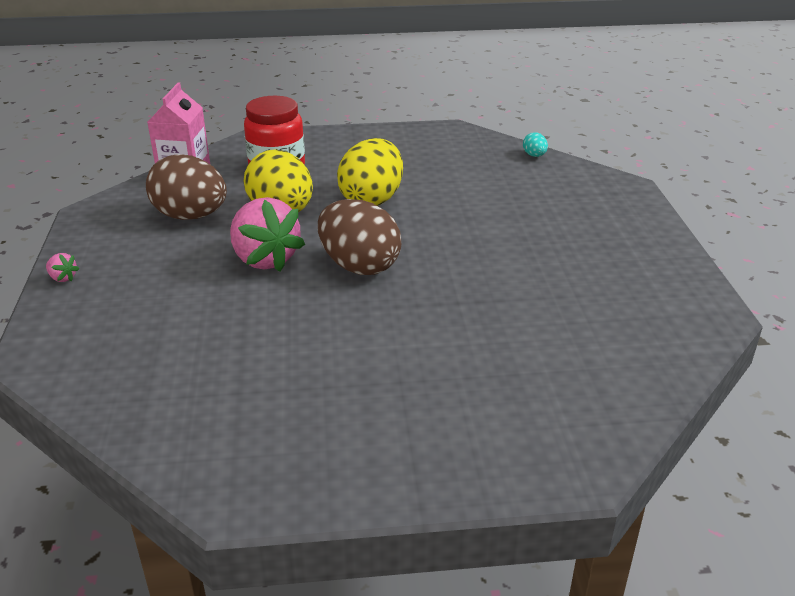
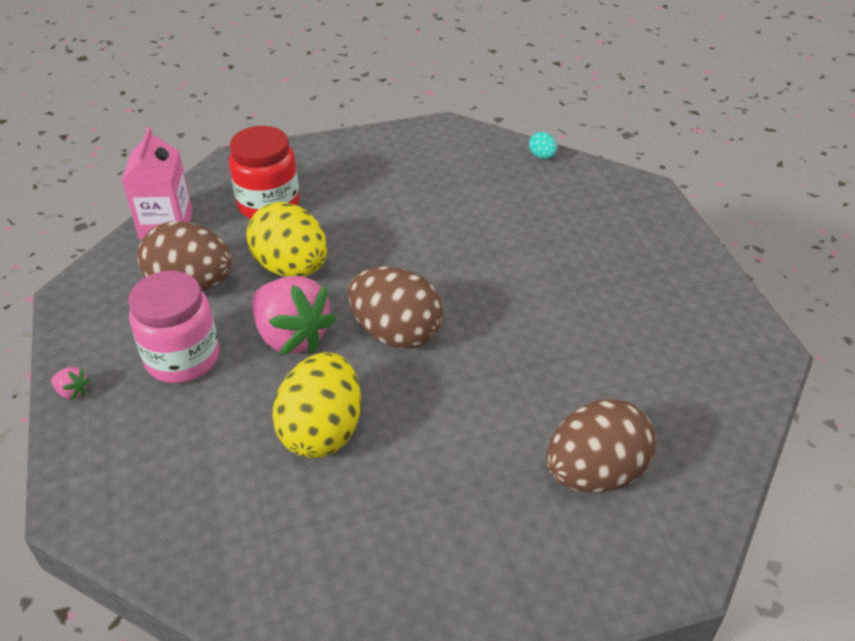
camera: 10 degrees left, 10 degrees up
(164, 265) = (182, 358): none -> pink jar
(372, 199) = (385, 238): yellow egg -> yellow egg (322, 431)
(514, 387) = (595, 473): none -> brown egg

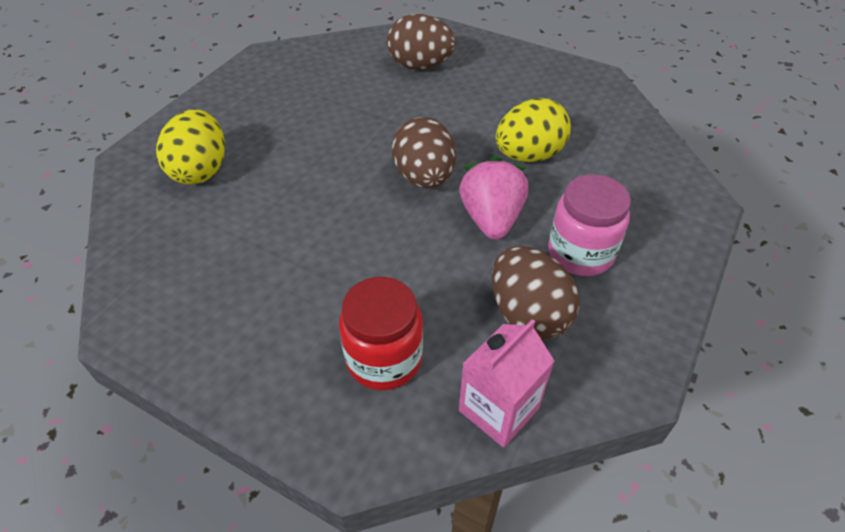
camera: 135 degrees left, 5 degrees up
(72, 392) = (678, 279): pink strawberry -> none
(291, 268) = (436, 273): yellow egg -> yellow egg (201, 170)
(542, 156) = (123, 233): turquoise egg -> none

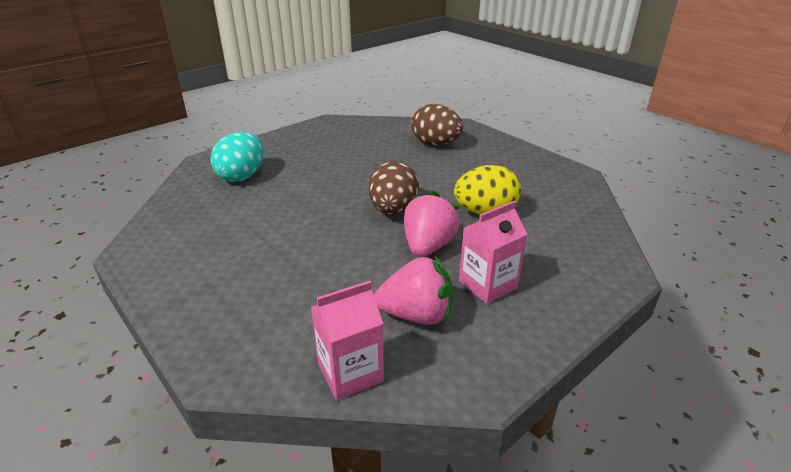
camera: 20 degrees right, 15 degrees down
(201, 170) = (242, 176): yellow egg -> turquoise egg
(384, 359) = (286, 315): red jar -> none
(528, 314) = (417, 315): brown egg -> pink strawberry
(580, 253) = (487, 284): pink jar -> pink carton

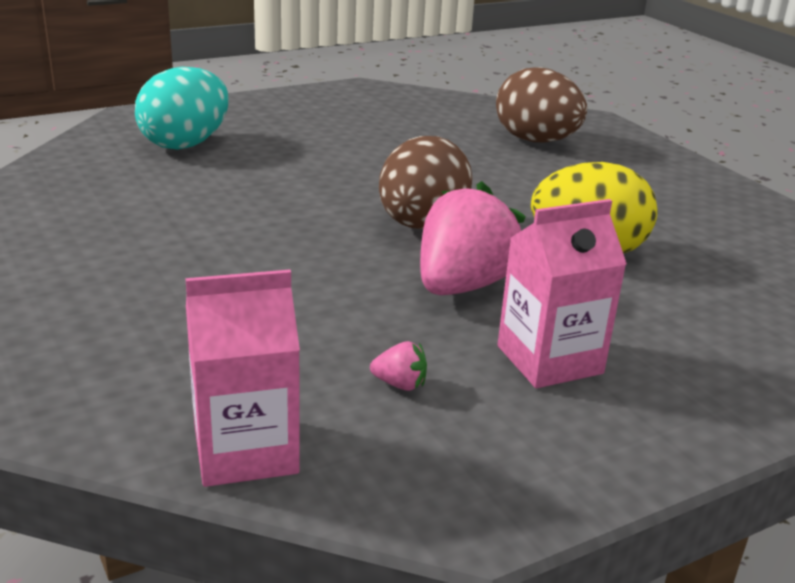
camera: 10 degrees right, 5 degrees down
(417, 315) = (400, 384): pink strawberry -> pink strawberry, size x0.40

